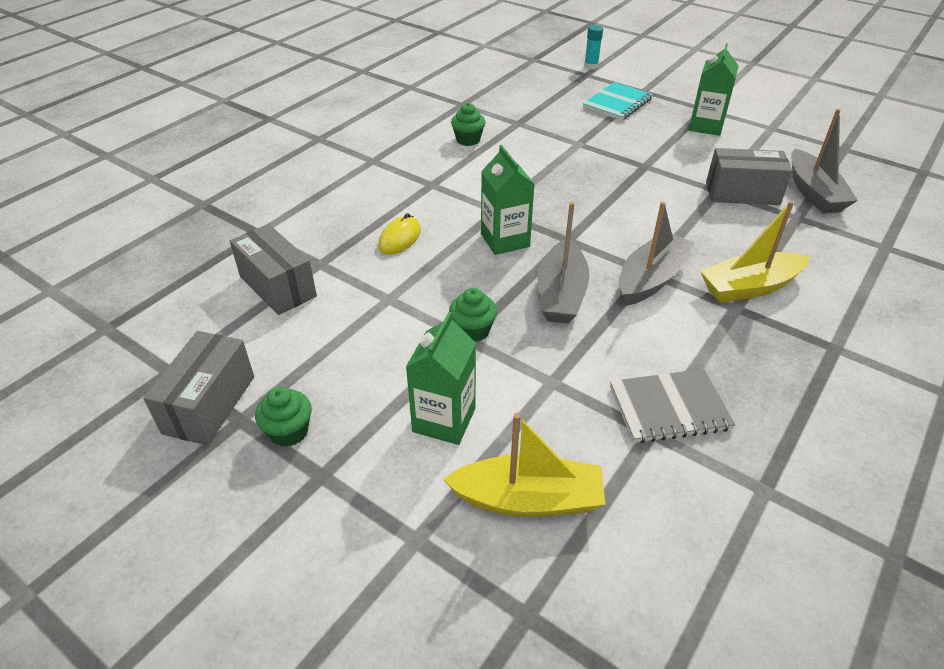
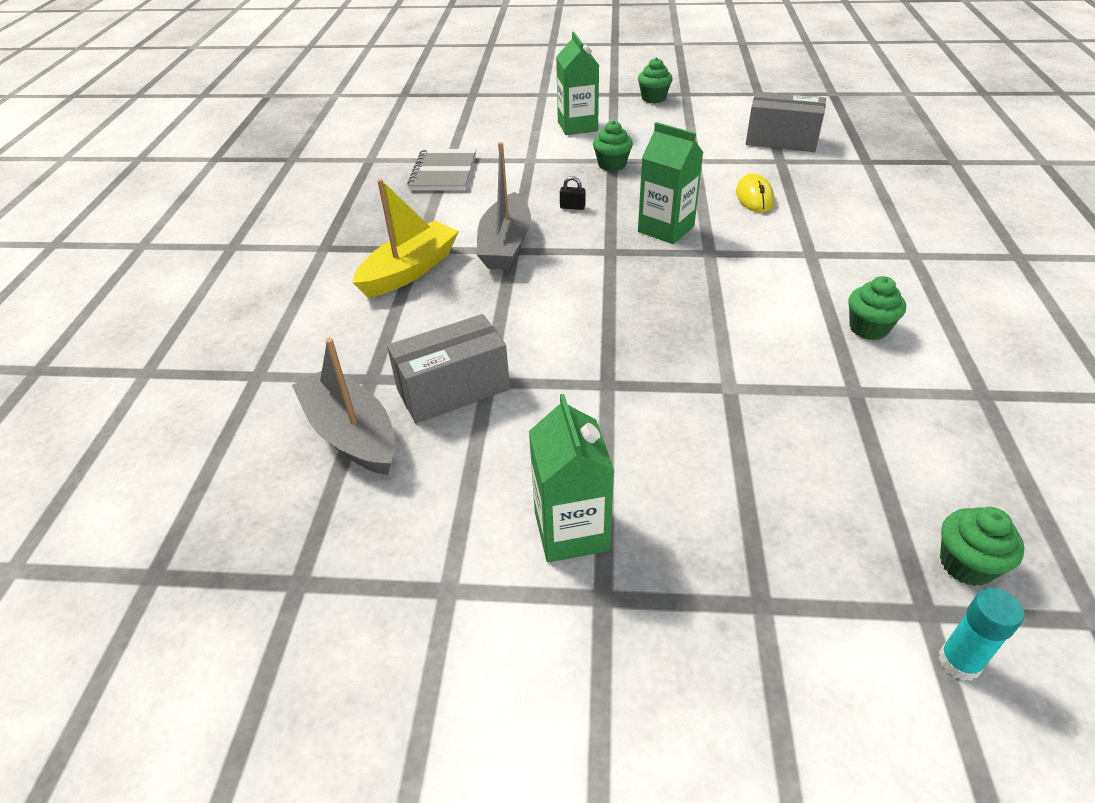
camera: 150 degrees right, 0 degrees up
(209, 404) = (711, 92): grey box -> none
(528, 499) = (501, 118): yellow boat -> none
(555, 77) = (966, 564): none -> green cupcake
(561, 294) = (572, 207): grey boat -> black padlock
(617, 103) = (768, 525): turquoise notebook -> none
(669, 408) = (443, 172): grey notebook -> grey notebook turned 45 degrees counterclockwise

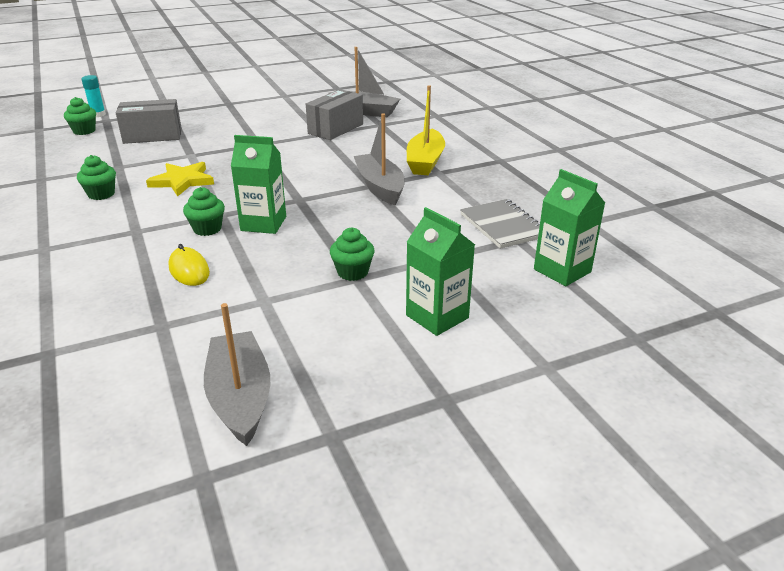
camera: 150 degrees right, 10 degrees down
(571, 531) = (248, 110): green carton -> green carton (562, 270)
(572, 207) = (355, 223): black padlock -> none
(653, 98) = (377, 406): green cupcake -> green cupcake (207, 229)
(731, 115) = (240, 397): none -> grey boat
(750, 324) = (182, 181): none -> yellow star
(781, 140) = (160, 361): grey box -> grey box (153, 136)

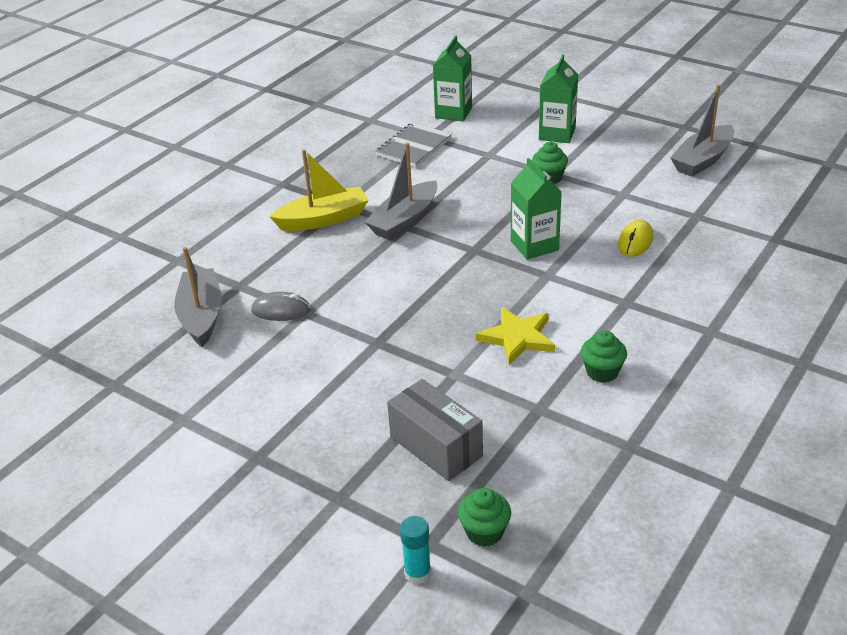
camera: 120 degrees left, 5 degrees up
(207, 229) = (576, 268): green cupcake -> none
(336, 129) = (281, 310): grey box -> grey mouse

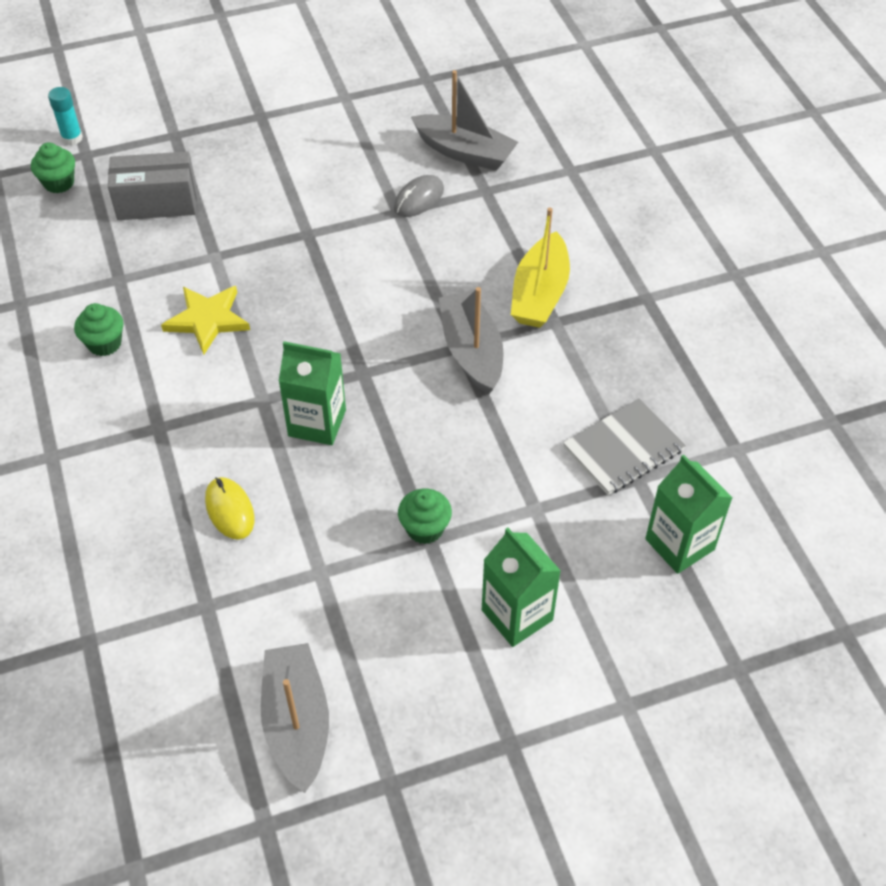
camera: 125 degrees right, 15 degrees up
(413, 147) = (623, 449): grey notebook -> grey notebook turned 75 degrees clockwise

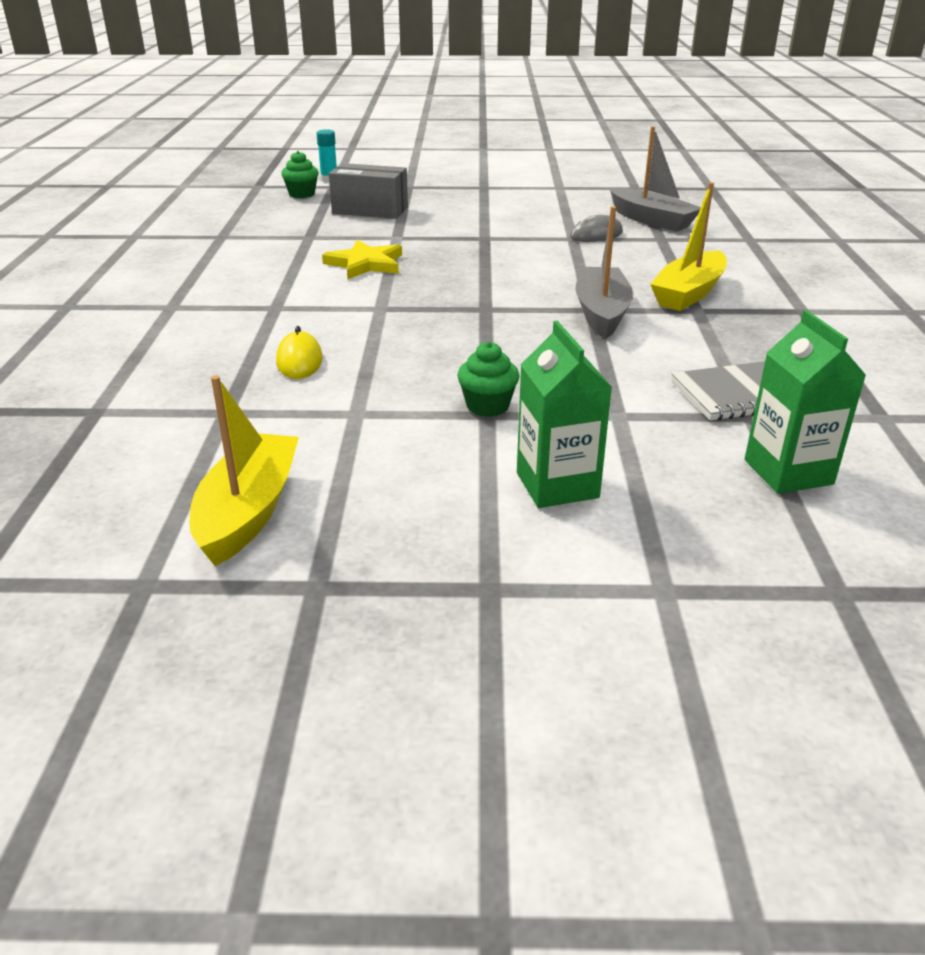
camera: 20 degrees right, 20 degrees down
(104, 343) = (269, 262): green cupcake -> none
(297, 723) = (248, 511): grey boat -> yellow boat
(317, 423) = (422, 327): green carton -> none

